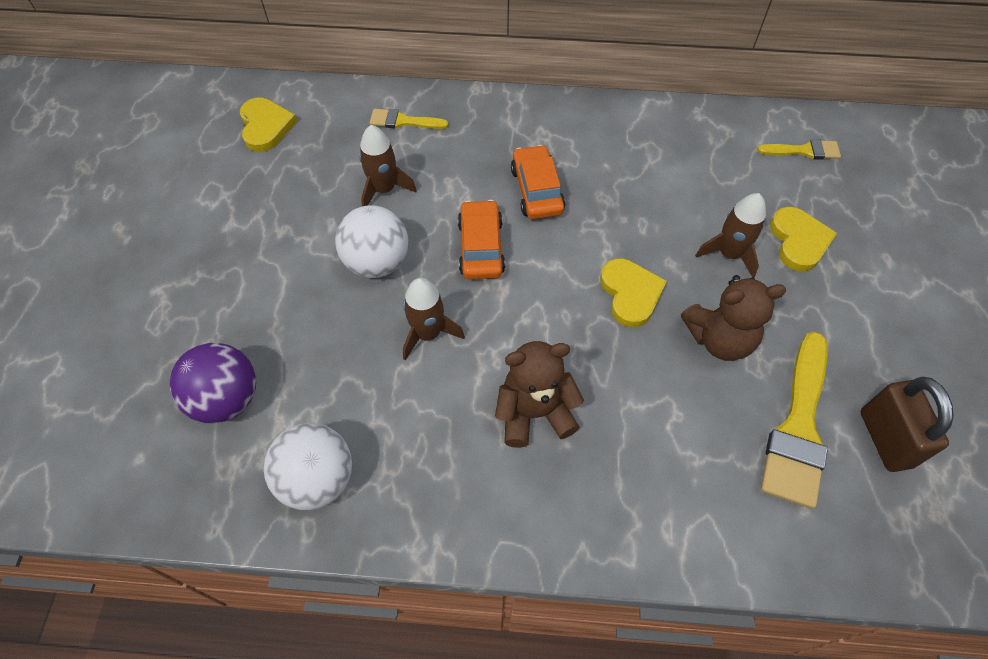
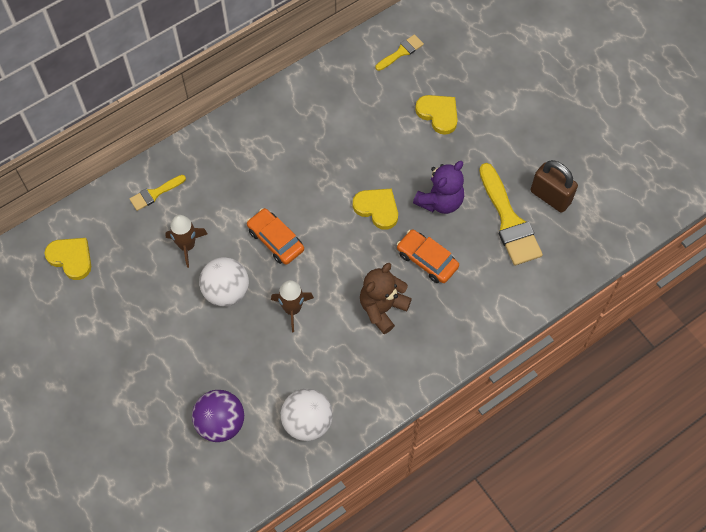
camera: 40 degrees left, 5 degrees up
(536, 190) = (275, 183): orange car -> orange car (427, 260)
(719, 339) = (440, 201): brown teddy bear -> purple teddy bear
(729, 254) = (409, 148): brown rocket -> none

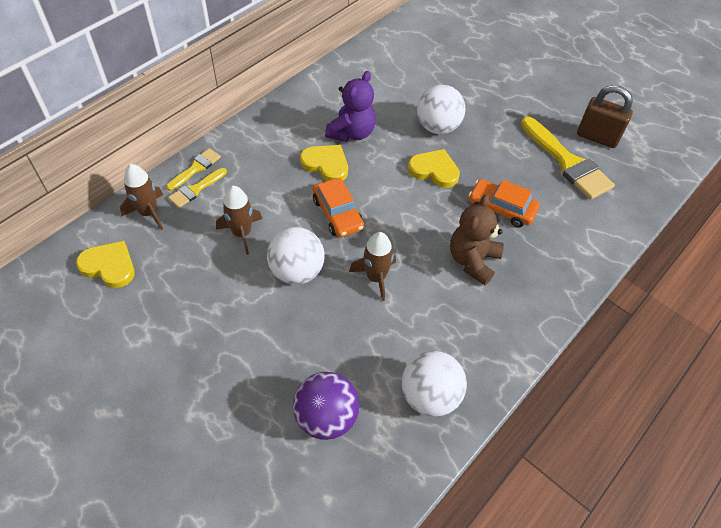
camera: 15 degrees left, 10 degrees down
(110, 211) = (149, 212): none -> brown rocket
(275, 240) = (338, 214): orange car -> orange car turned 150 degrees counterclockwise
(396, 160) = (437, 127): none -> white ball
(401, 52) = (412, 44): yellow brush -> yellow brush (196, 168)
(438, 114) = (464, 86): yellow heart -> yellow heart (326, 164)
(440, 201) = (494, 155): purple teddy bear -> purple teddy bear (351, 133)

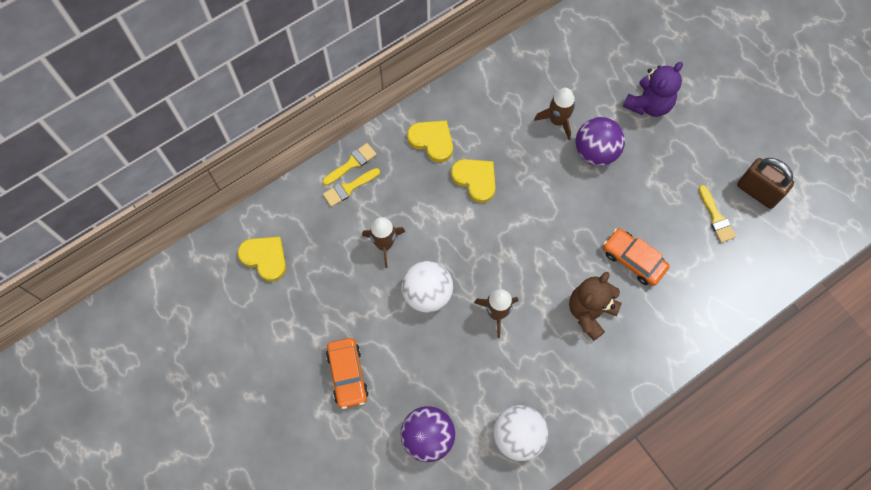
camera: 15 degrees right, 15 degrees up
(149, 212) = (304, 207): brown rocket -> brown rocket (557, 120)
(338, 214) = (475, 238): orange car -> orange car (348, 374)
(351, 133) = (507, 145): purple teddy bear -> purple teddy bear (648, 104)
(434, 170) = (579, 204): yellow heart -> yellow heart (432, 141)
(437, 127) = (595, 152): white ball -> purple ball
(567, 162) = (716, 217): yellow brush -> yellow brush, size x0.52

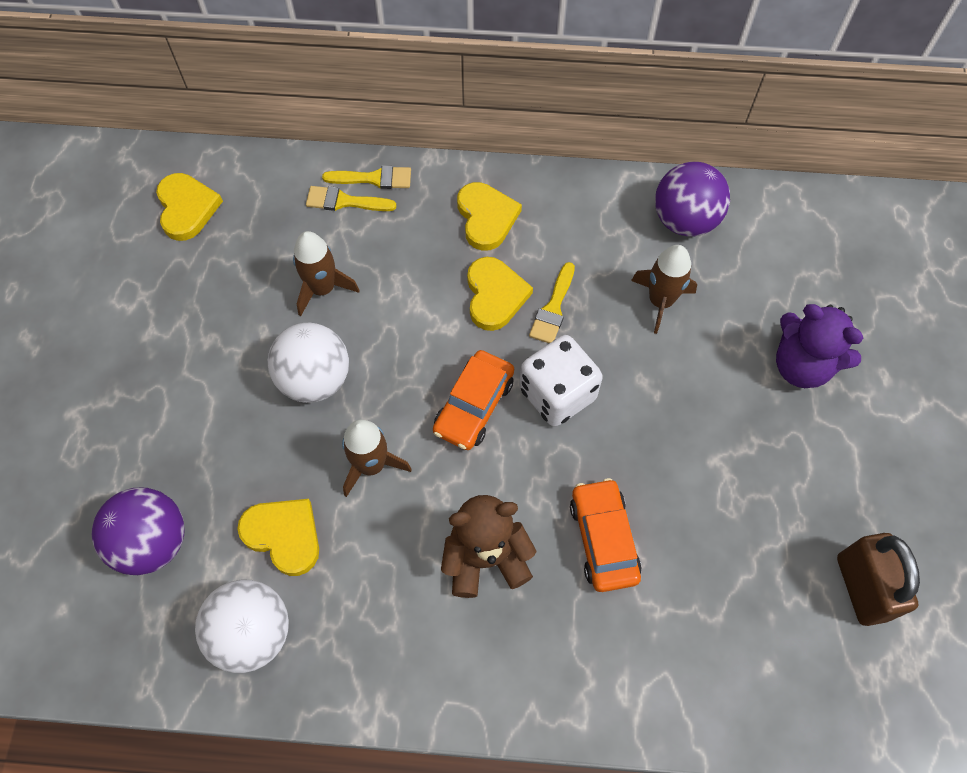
camera: 40 degrees right, 5 degrees down
(348, 374) = (142, 397): orange car -> orange car (474, 406)
(488, 380) = (284, 535): none -> yellow heart
(551, 207) = (557, 394): none -> white dice
(595, 152) = (676, 372): purple ball -> purple ball (684, 220)
(648, 104) = (801, 365): purple teddy bear -> purple teddy bear turned 45 degrees clockwise
(716, 217) = (769, 575): yellow brush -> yellow brush (553, 308)

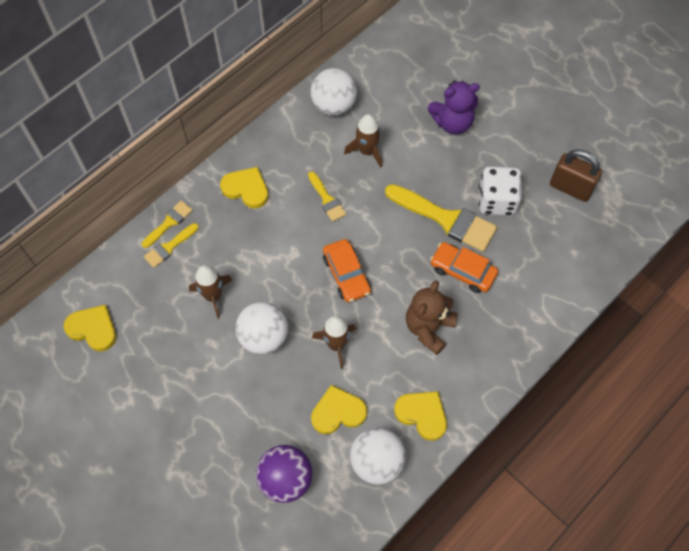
camera: 50 degrees left, 0 degrees up
(495, 295) = (295, 219): yellow heart -> yellow heart (422, 414)
(557, 394) = (374, 233): white dice -> white dice (497, 201)
(657, 462) = (446, 219): none -> yellow brush
(684, 220) = (334, 105): purple ball -> white ball

